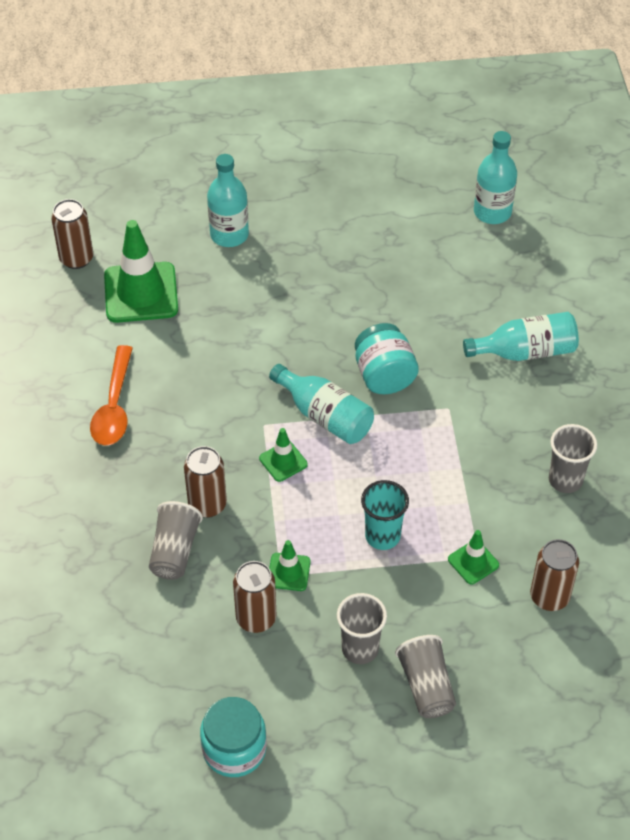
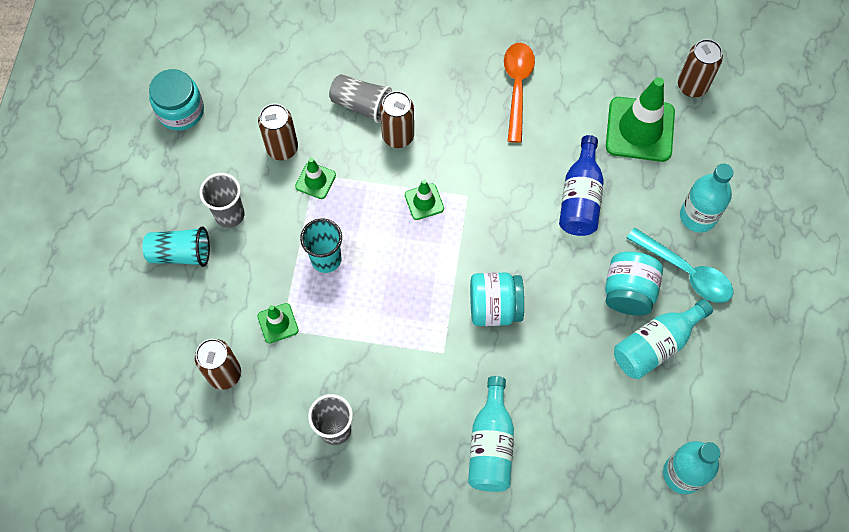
camera: 105 degrees right, 15 degrees up
(114, 406) = (517, 87): orange spoon -> orange spoon turned 75 degrees clockwise
(237, 328) = (580, 198): none -> blue bottle
(293, 236) = (685, 271): none -> turquoise spoon
(325, 416) = (463, 246): turquoise bottle -> turquoise bottle (656, 345)
(329, 275) = (628, 292): none -> turquoise jar
(426, 686) = (181, 253): grey cup -> turquoise cup

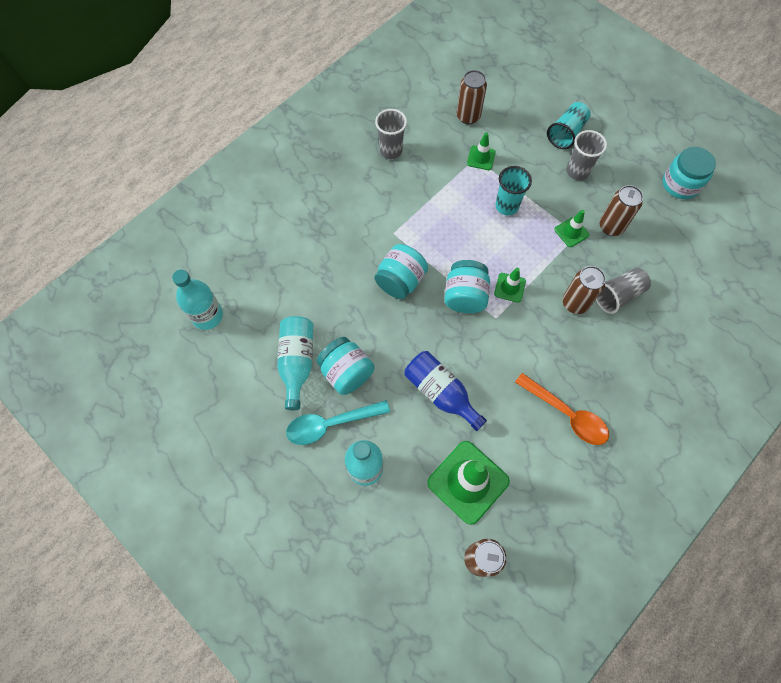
camera: 125 degrees right, 0 degrees up
(465, 236) = (465, 296): none -> turquoise jar
(491, 445) = (315, 222): turquoise bottle -> none

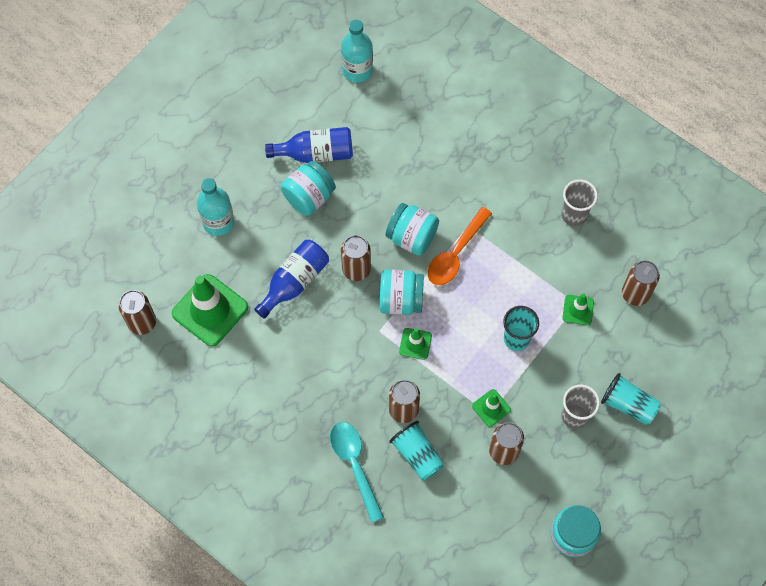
camera: 85 degrees right, 0 degrees up
(297, 362) = (316, 153): turquoise bottle -> blue bottle
(331, 424) = (258, 189): turquoise spoon -> turquoise spoon (355, 465)
(431, 333) = (356, 269): none -> brown can
(566, 414) = (280, 399): orange spoon -> orange spoon (456, 253)
(617, 295) = (417, 454): grey cup -> turquoise cup

